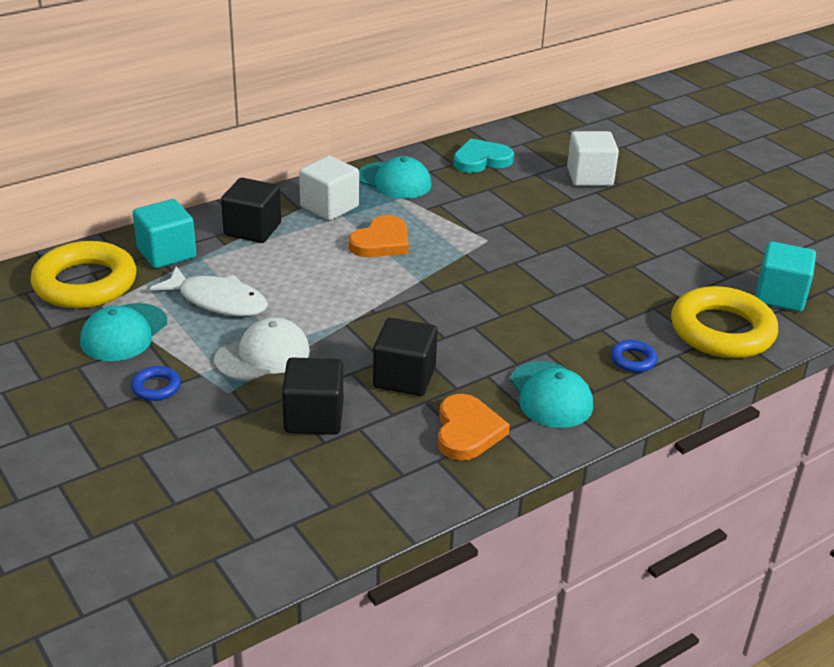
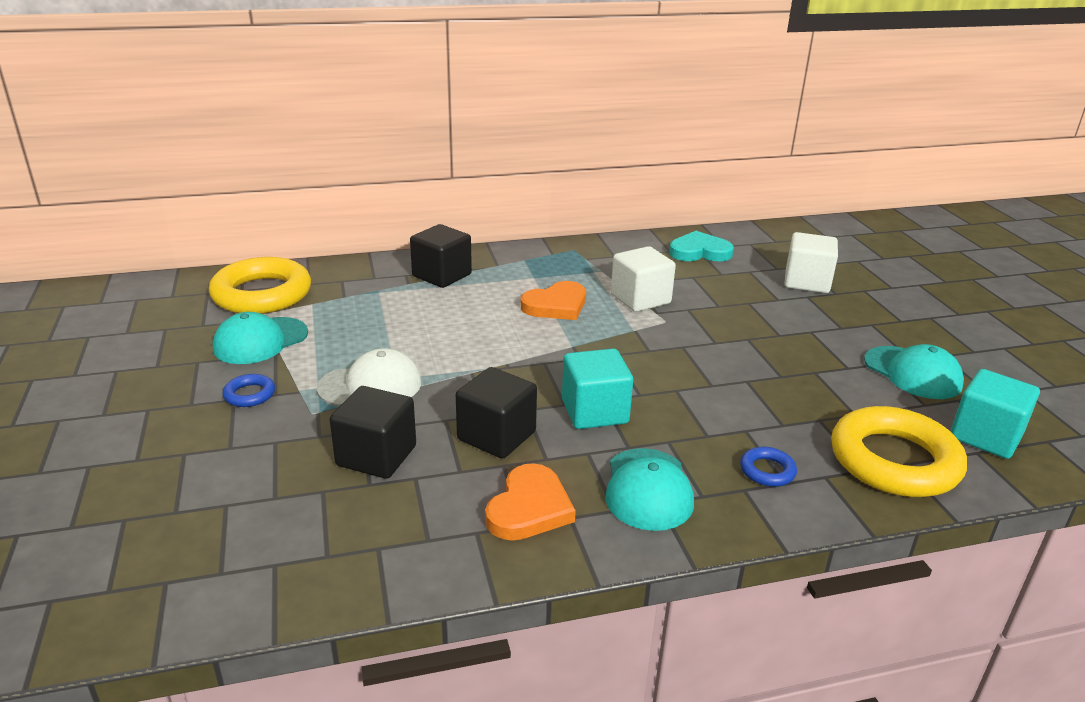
camera: 20 degrees right, 5 degrees down
(166, 253) = (351, 282): turquoise cube -> turquoise cube (594, 411)
(218, 301) = (365, 329): white fish -> none
(329, 207) = (526, 268): white cube -> white cube (640, 299)
(394, 181) = (602, 256): turquoise cap -> turquoise cap (912, 373)

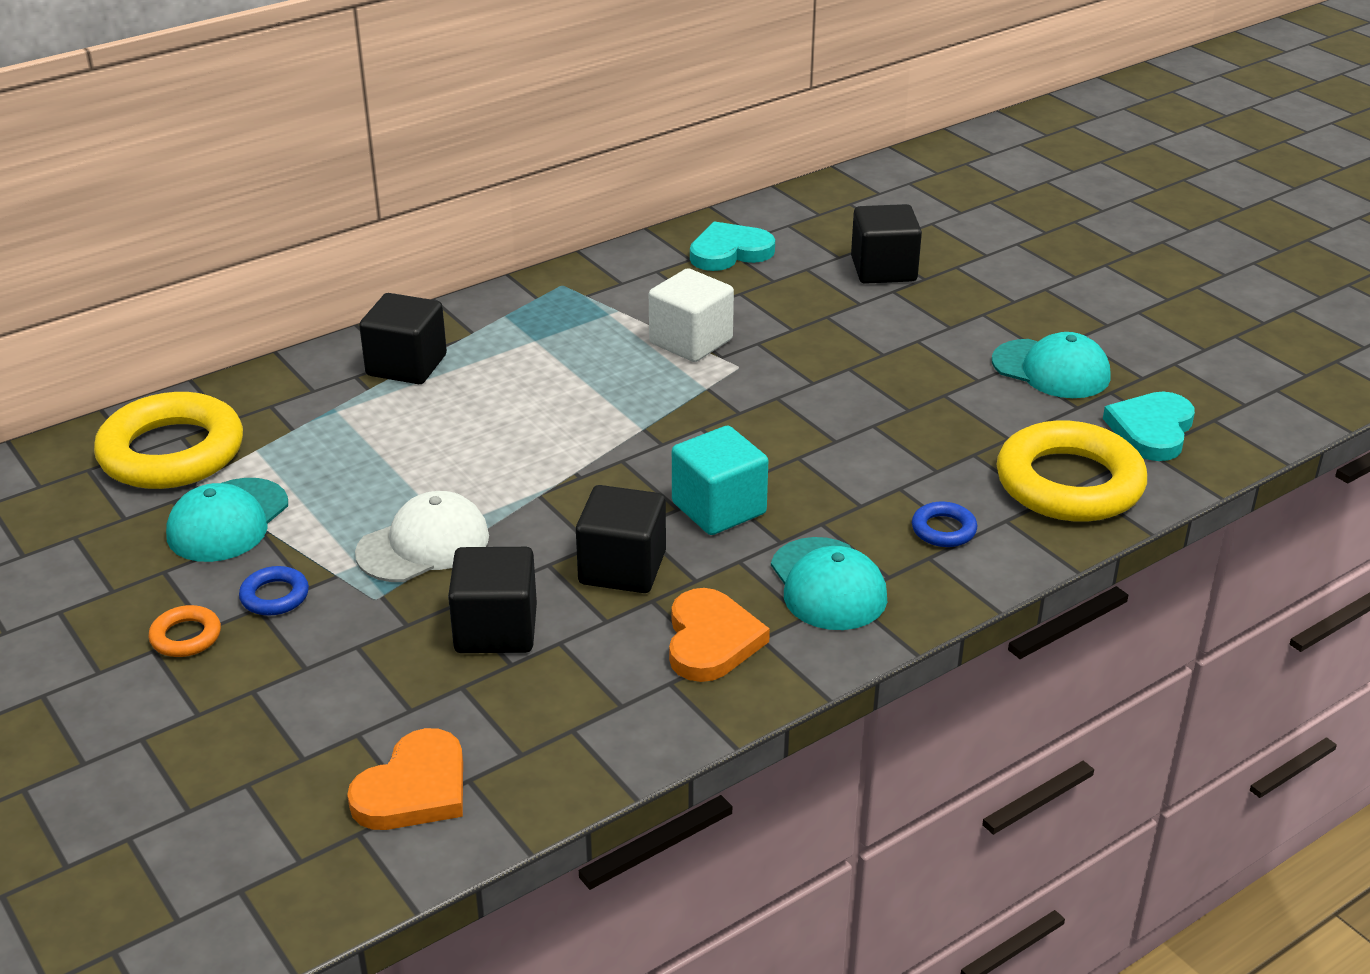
camera: 20 degrees left, 5 degrees up
(174, 406) = (186, 636): none -> orange ring
(556, 305) = (589, 376): orange heart -> orange heart (414, 789)
(807, 282) = (883, 269): white cube -> black cube
(985, 436) = (1151, 430): turquoise cube -> turquoise heart

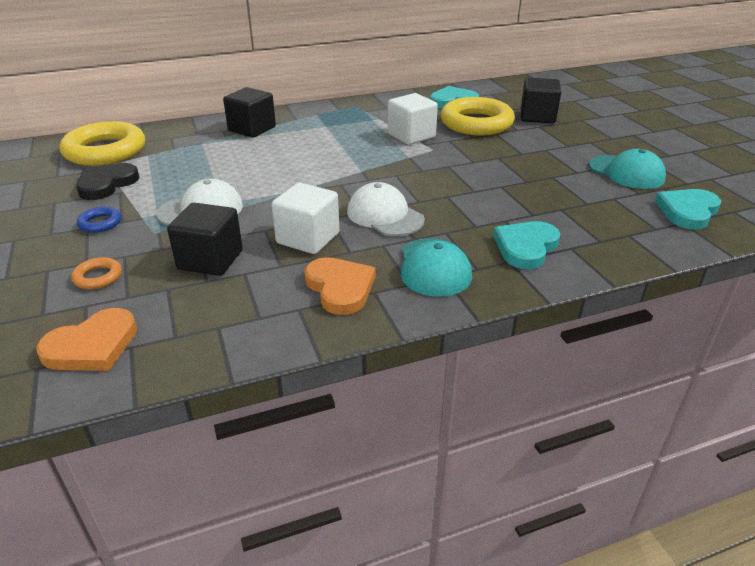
camera: 15 degrees right, 0 degrees up
(186, 636) = (36, 236): orange ring -> orange ring (98, 277)
(227, 521) = (106, 184): turquoise cap -> black heart
(622, 568) = (308, 238): black cube -> white cube
(711, 640) = (340, 288): orange heart -> orange heart turned 45 degrees counterclockwise
(719, 508) = (385, 215): turquoise cube -> white cap
(943, 530) = (526, 247): blue ring -> turquoise heart
(1069, 483) = (622, 233): yellow ring -> yellow ring (476, 123)

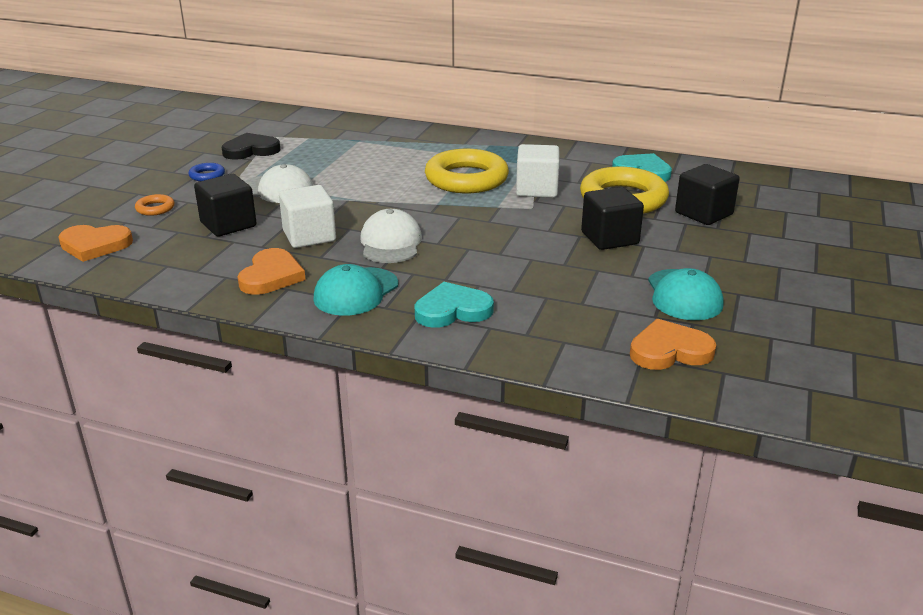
camera: 40 degrees right, 5 degrees down
(105, 151) = (287, 126): yellow ring -> yellow ring (466, 179)
(252, 129) = (415, 141): black cube -> black cube (609, 238)
(687, 211) = (669, 351): turquoise heart -> orange heart

